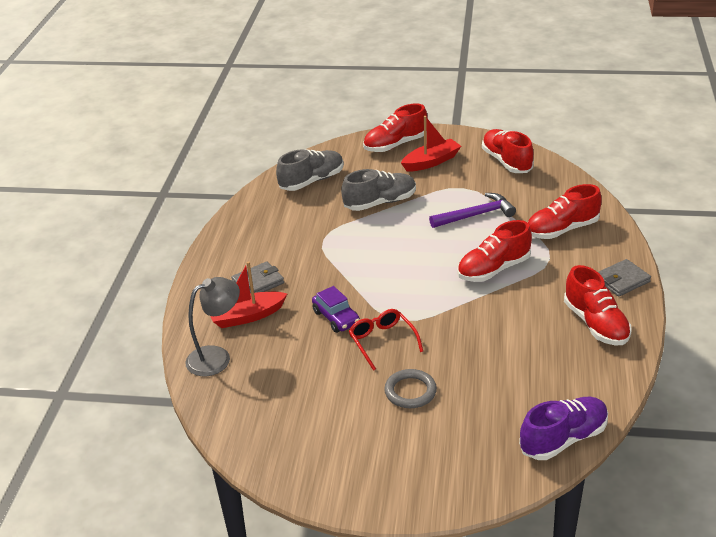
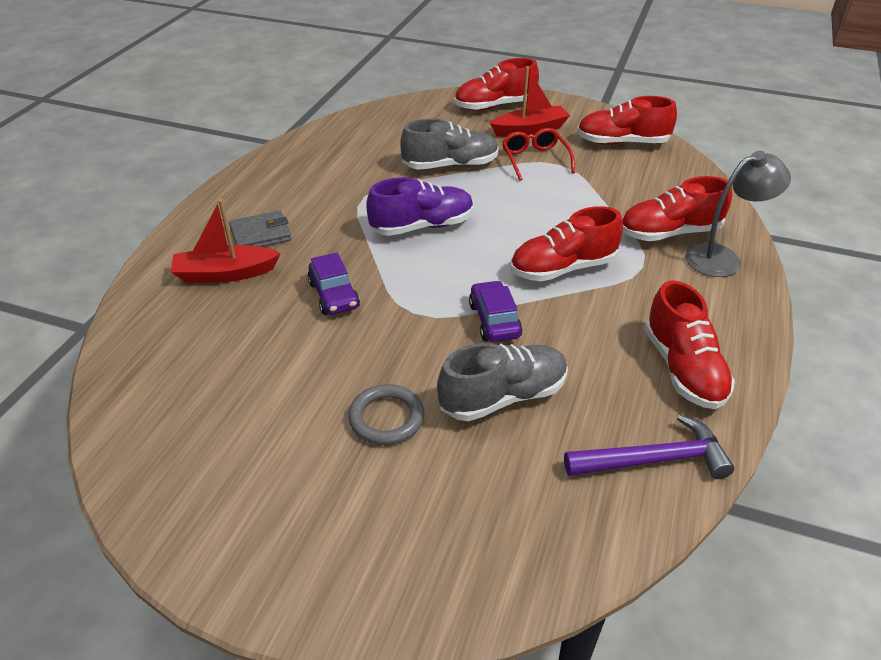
camera: 10 degrees right, 5 degrees up
(217, 357) = (160, 319): grey lamp -> grey lamp (723, 258)
(312, 181) = (381, 130): grey shoe -> grey shoe (503, 397)
(382, 342) = (379, 338): red glasses -> red glasses (535, 160)
(458, 315) = (494, 320): none -> purple car
(475, 215) = (562, 198): purple hammer -> purple hammer (653, 460)
(506, 162) = (622, 142): red shoe -> red shoe turned 75 degrees counterclockwise
(563, 439) = (585, 544): purple shoe -> purple shoe (422, 226)
(622, 280) = (736, 313): grey wallet -> none

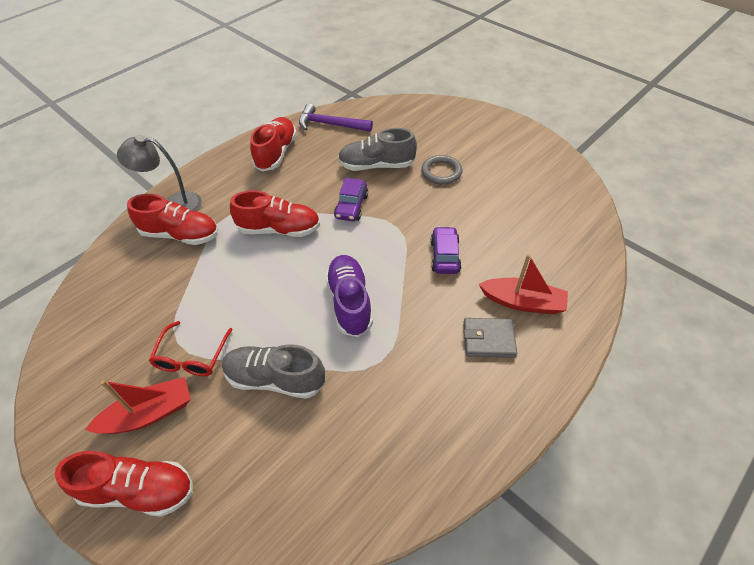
camera: 155 degrees left, 10 degrees up
(422, 226) = (350, 302): purple shoe -> purple shoe turned 75 degrees clockwise
(530, 130) = (149, 414): red boat -> red boat turned 150 degrees clockwise
(622, 142) = (89, 353): red shoe -> none

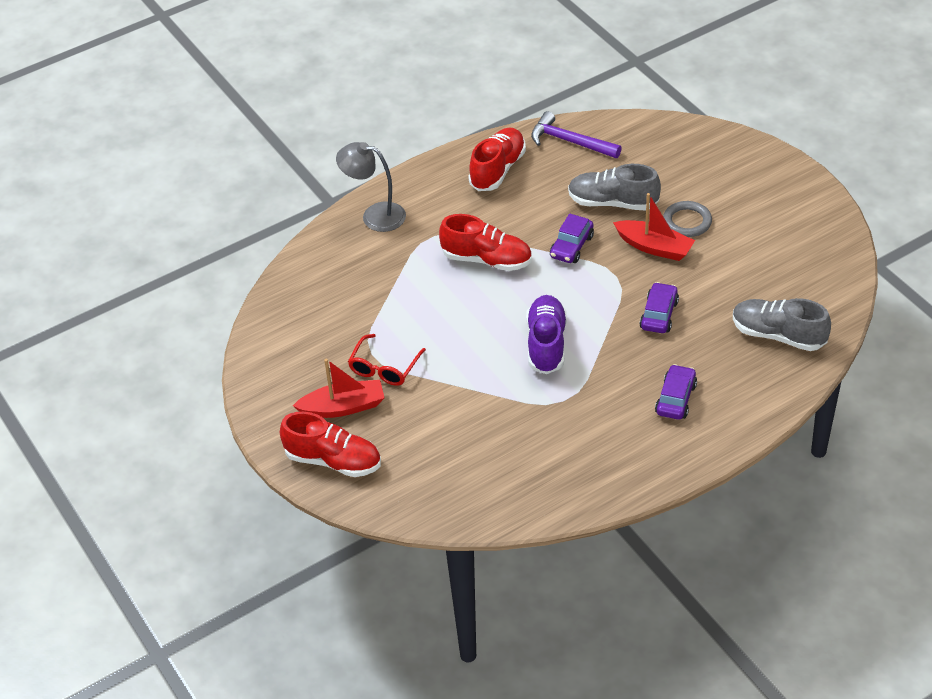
camera: 15 degrees right, 5 degrees down
(180, 234) = (380, 249): red shoe -> none
(275, 379) = (461, 398): grey shoe -> grey shoe (778, 335)
(488, 339) = (675, 399): grey wallet -> purple car
(522, 302) = (724, 372): red boat -> red boat (654, 247)

